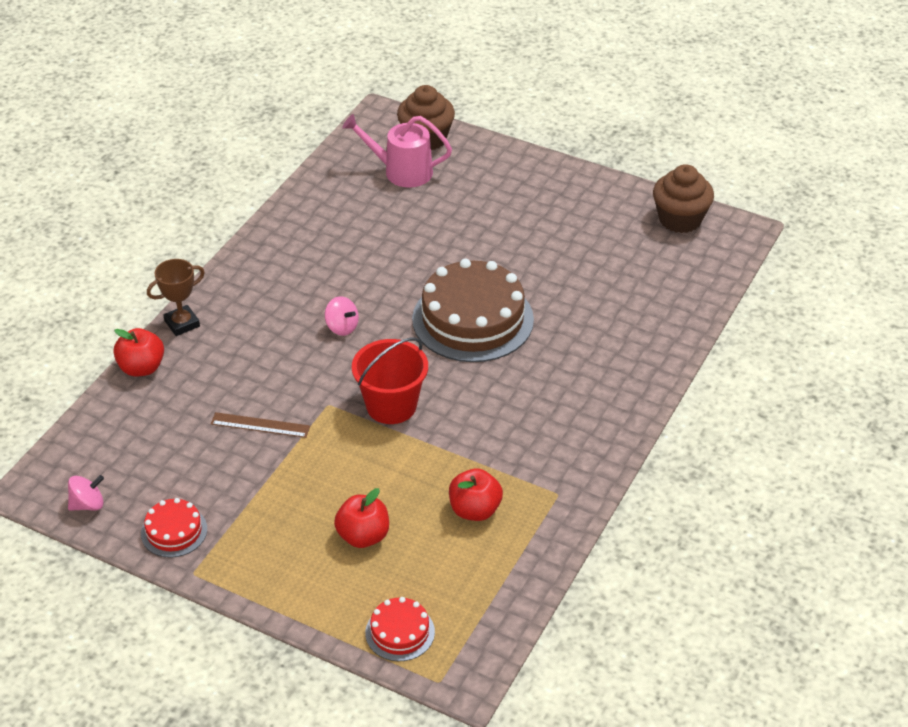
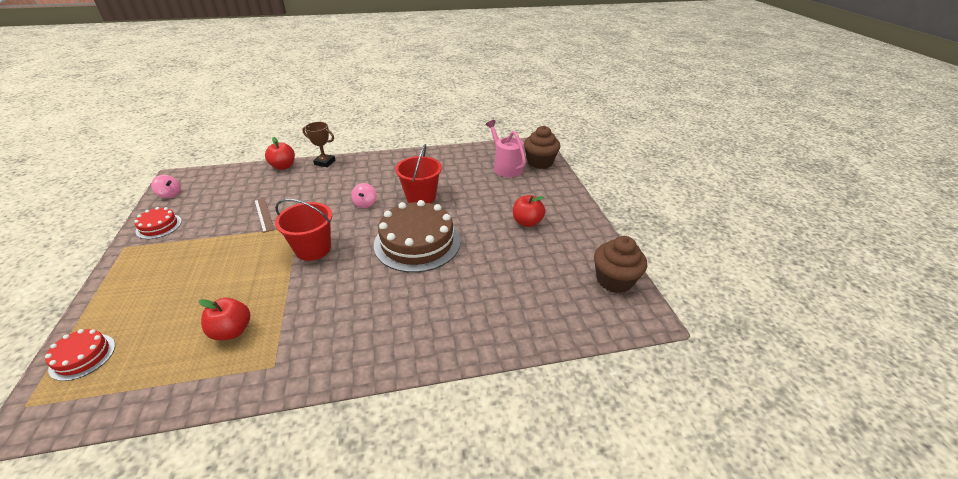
camera: 50 degrees right, 5 degrees down
(363, 536) = (182, 293): red apple -> red apple (527, 222)
(382, 274) = (421, 197): none -> red bucket

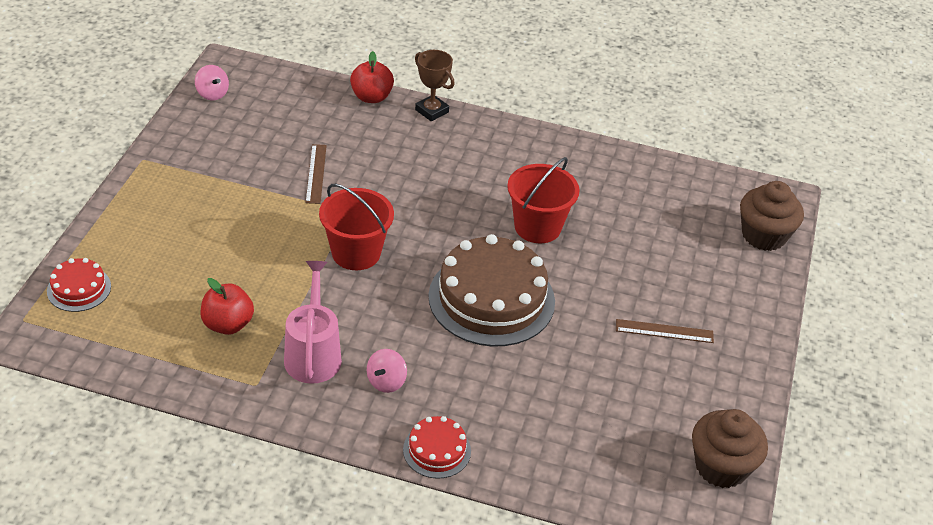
camera: 25 degrees right, 5 degrees up
(159, 226) = (187, 142): red cake -> red cake (437, 450)
(365, 204) = (454, 208): pink spinning top -> pink spinning top (386, 381)
(506, 167) = (701, 223): pink watering can -> pink watering can (313, 354)
(527, 222) = (664, 331): red apple -> brown ruler

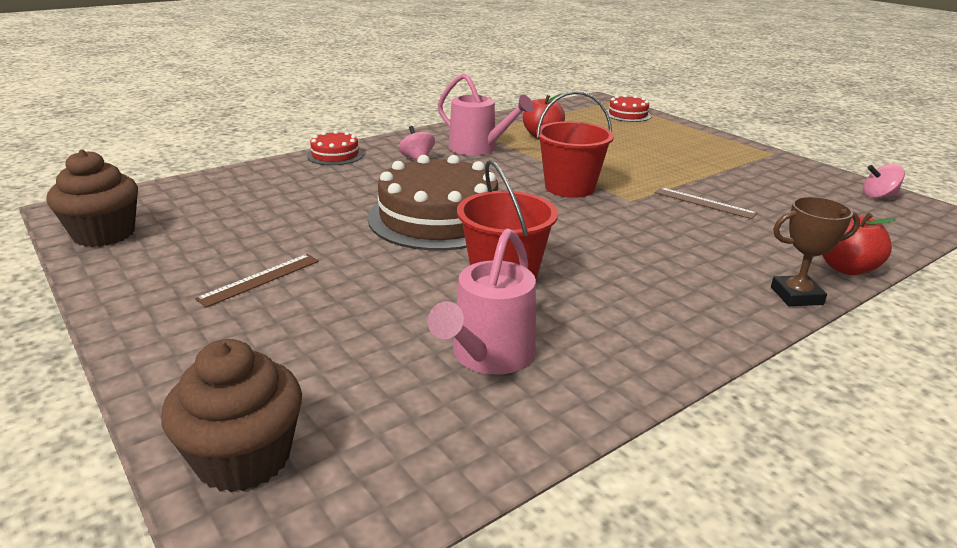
camera: 130 degrees right, 15 degrees down
(617, 199) = (488, 355): none -> pink watering can

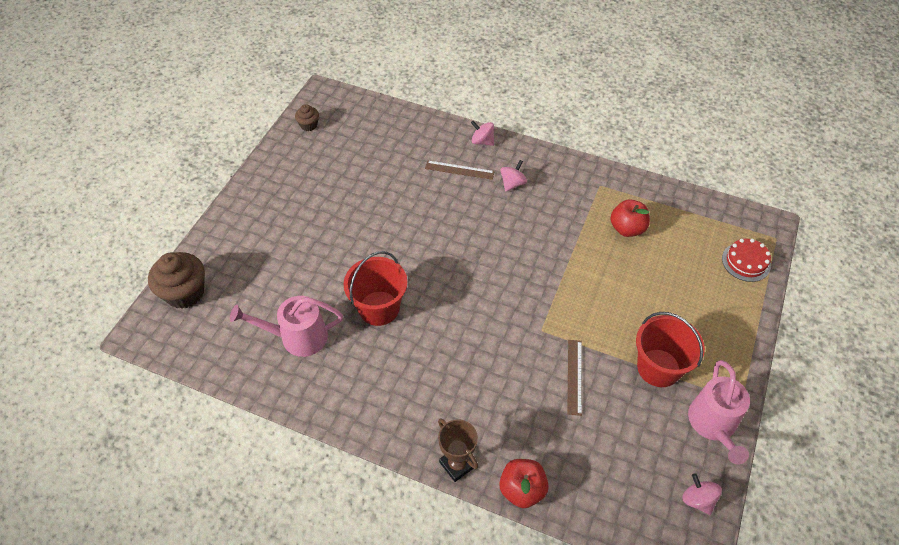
camera: 60 degrees right, 25 degrees up
(104, 234) = (309, 125): brown cupcake -> brown cupcake, size x0.52
(260, 279) = (307, 211): brown ruler -> brown ruler (459, 170)
(335, 155) = (482, 141): red cake -> pink spinning top
(438, 217) = (430, 242): brown cake -> none
(478, 148) = (563, 204): pink watering can -> pink watering can (713, 424)
(569, 187) = (535, 287): red bucket -> red bucket (658, 368)

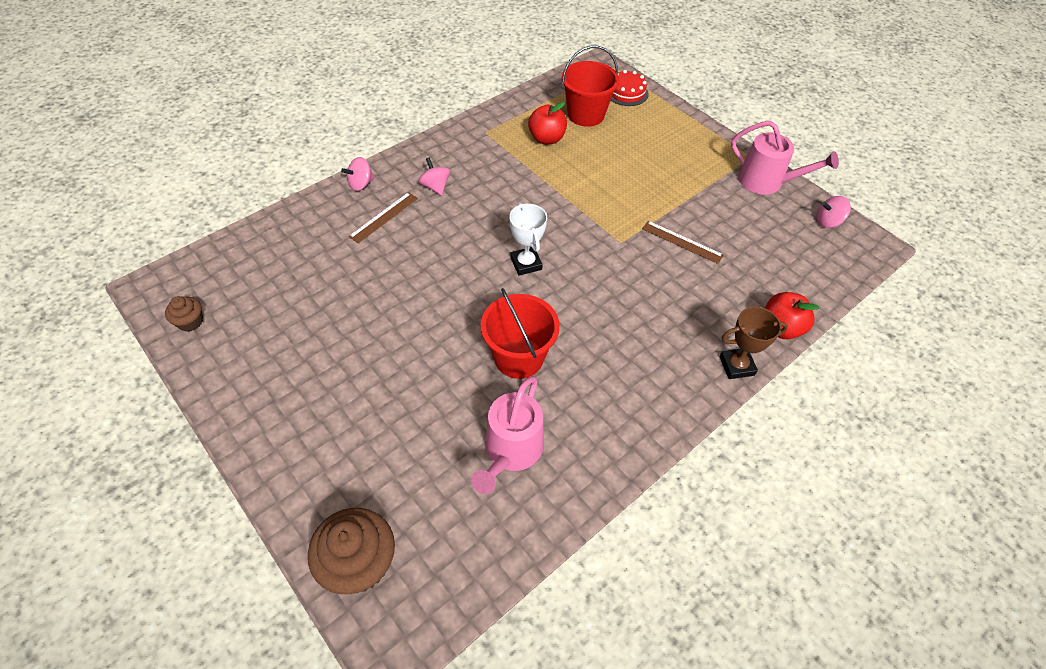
camera: 65 degrees left, 0 degrees up
(472, 275) = (526, 263): none -> white trophy
(658, 368) = (699, 187): red bucket -> red bucket (586, 115)

